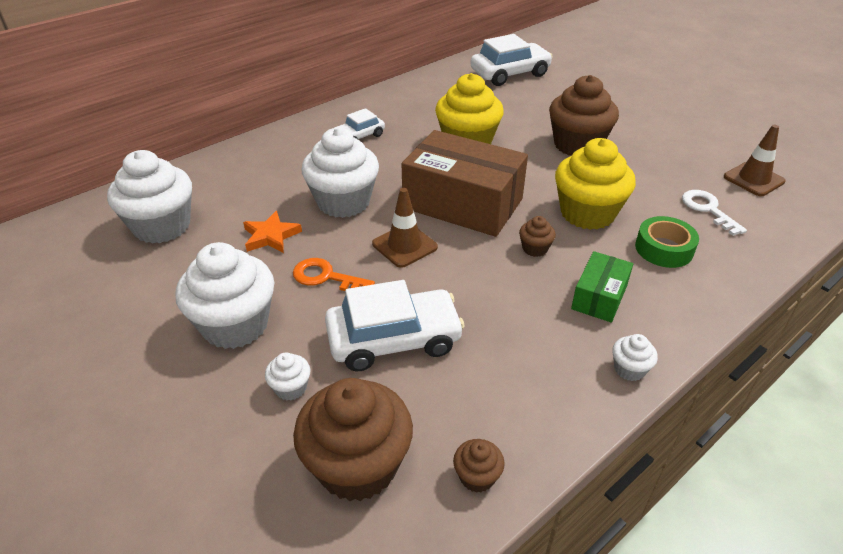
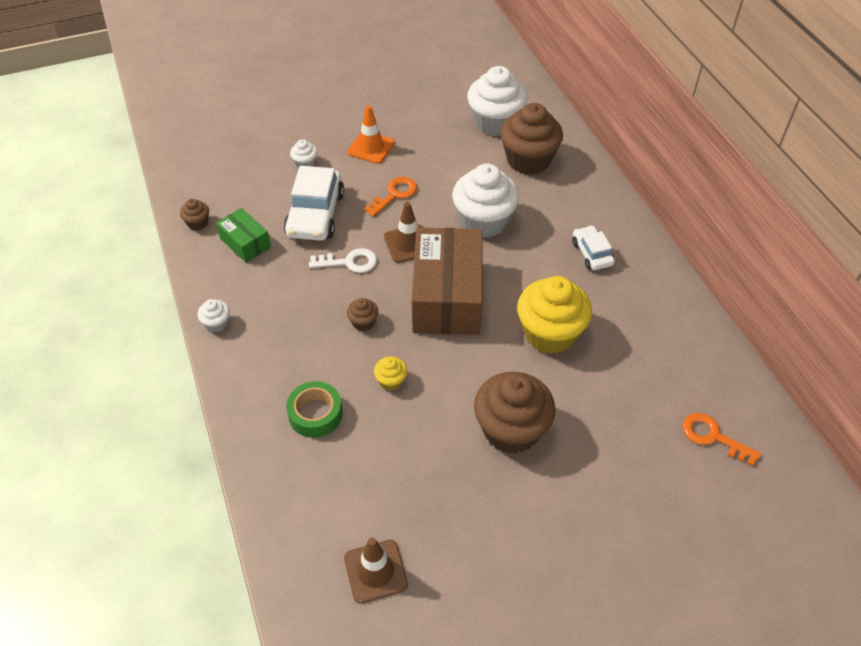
camera: 110 degrees right, 10 degrees up
(235, 325) = (371, 147): white cupcake -> orange traffic cone
(271, 236) = (456, 174): orange star -> none
(357, 465) = (236, 180): brown cupcake -> brown cupcake (528, 160)
(463, 203) = (447, 296): brown box -> brown box turned 45 degrees counterclockwise
(510, 73) = (713, 437): white car -> orange key
(587, 213) = (391, 381): yellow cupcake -> yellow cupcake, size x0.44
(599, 297) = (288, 339): green box -> green box (245, 243)
(708, 209) = (348, 487): white key -> white key (349, 262)

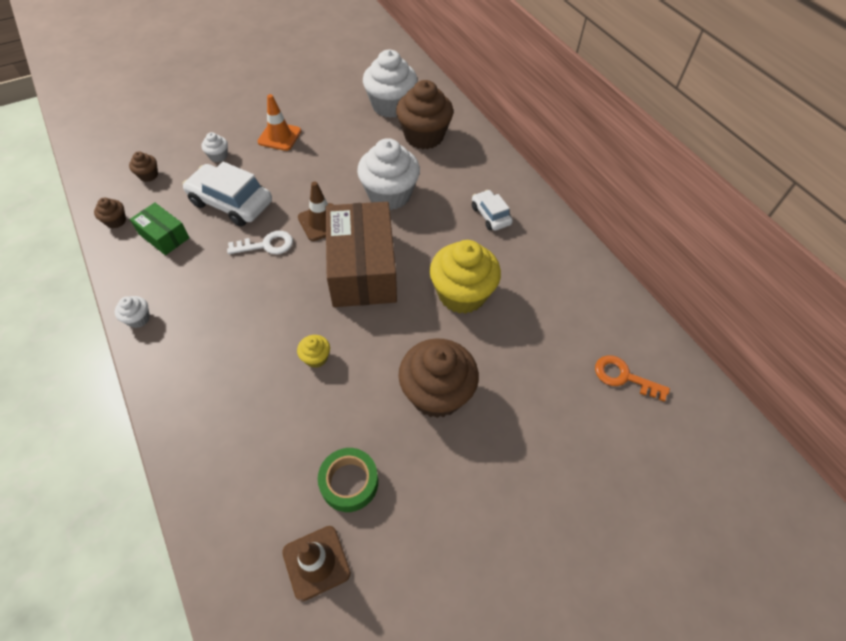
camera: 10 degrees left, 5 degrees up
(315, 214) = (231, 203): white car -> white car turned 120 degrees clockwise
(315, 414) = (243, 400): green tape -> green tape (349, 482)
(363, 322) = (284, 302): brown cupcake -> brown cupcake (148, 175)
(394, 195) = (305, 177): orange key -> none

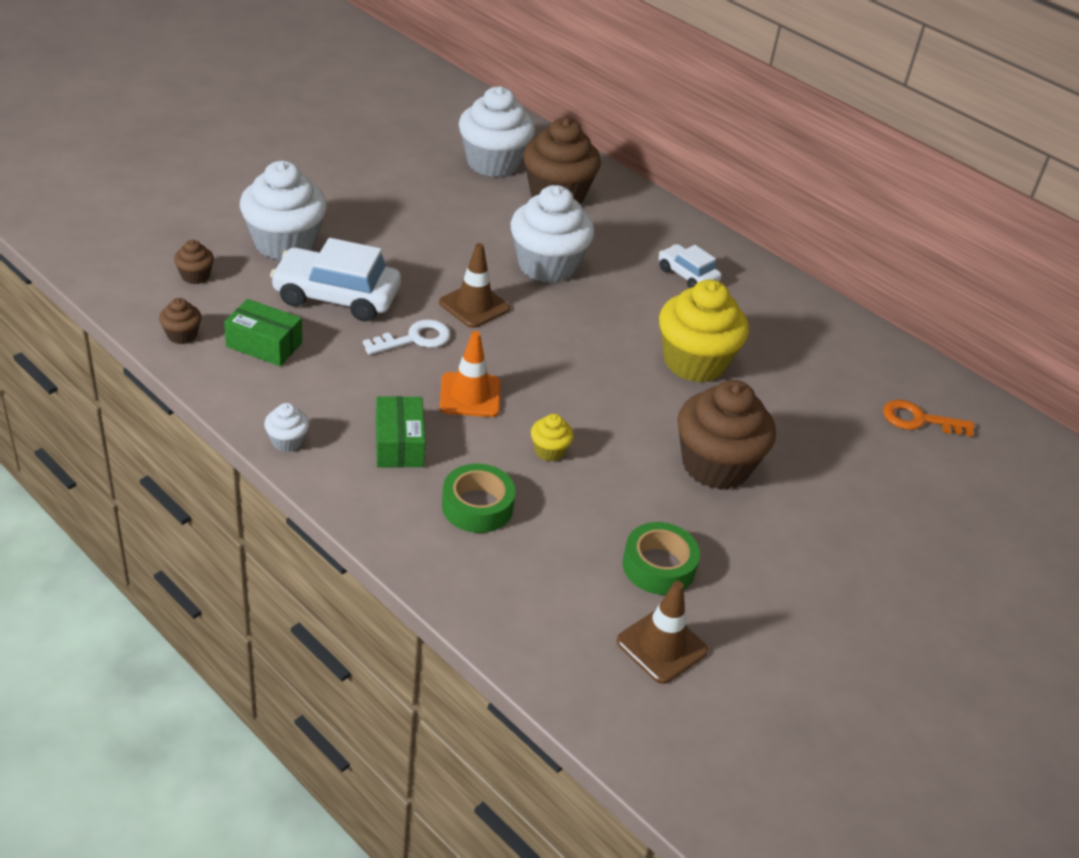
camera: 20 degrees left, 15 degrees down
(212, 334) = (399, 444): none -> green box
(218, 156) = (284, 243): white cupcake -> white cupcake, size x2.28
(240, 399) = (477, 506): none -> green tape
(279, 136) = (359, 212): orange traffic cone -> orange traffic cone (470, 395)
(362, 268) = (556, 350): brown box -> none

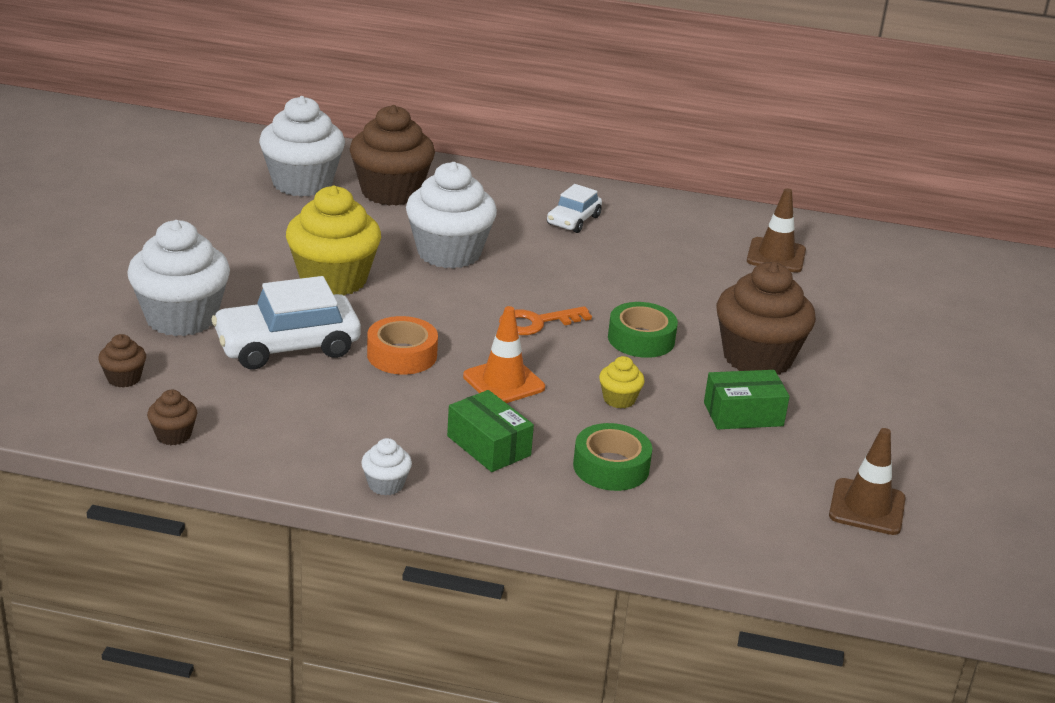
camera: 30 degrees left, 10 degrees down
(264, 345) = (266, 412): green box -> green box (743, 414)
(414, 339) = (402, 355): white key -> orange tape
(474, 305) = (423, 308): brown traffic cone -> brown traffic cone (776, 256)
(658, 566) = (800, 450): green tape -> green tape (641, 339)
(687, 275) = (573, 220): white car -> white car turned 75 degrees counterclockwise
(694, 362) = (654, 286): yellow cupcake -> yellow cupcake (333, 280)
(919, 420) = (861, 266): orange key -> orange key (537, 323)

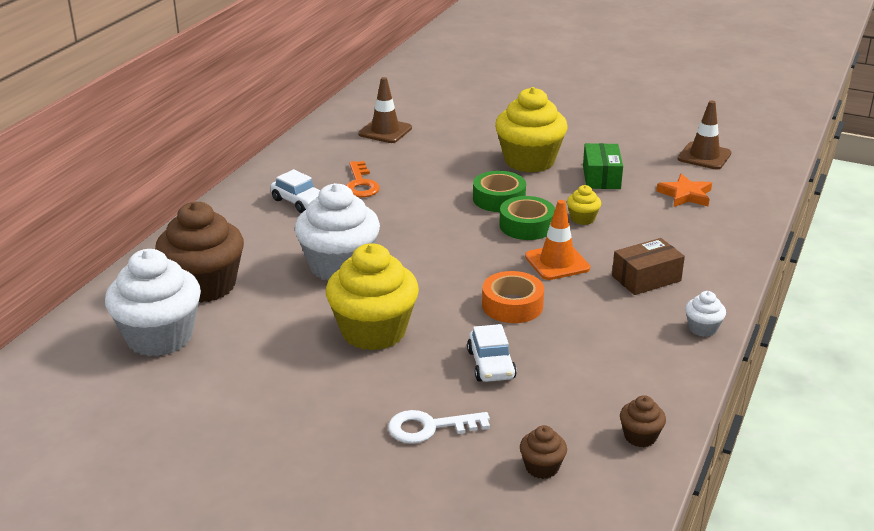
camera: 75 degrees left, 0 degrees up
(181, 318) = (430, 427): white cupcake -> white key
(287, 346) = (491, 364): white car -> white car, size x0.57
(488, 446) = (646, 278): green box -> brown box
(537, 323) = (468, 238): orange key -> orange key (360, 184)
(611, 467) = (669, 233): green tape -> green tape (526, 226)
(729, 484) = (685, 195): none -> orange star
(757, 358) = (529, 161): brown cupcake -> yellow cupcake

